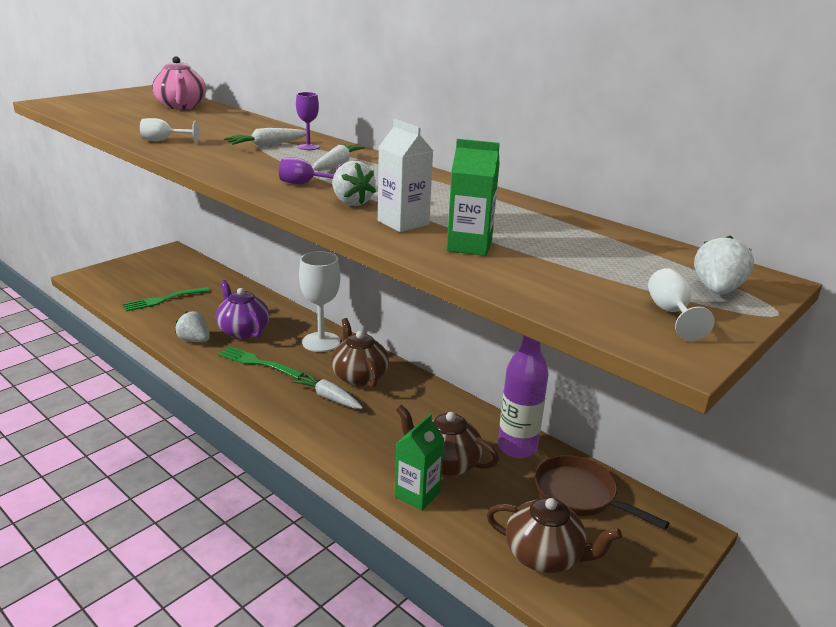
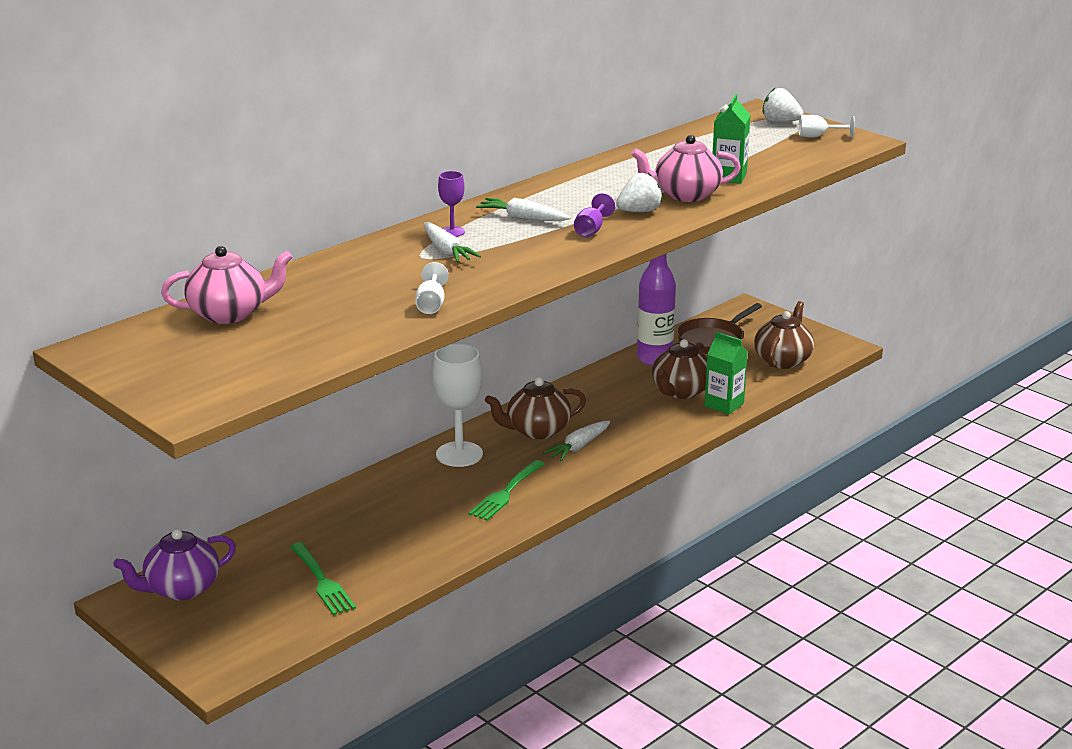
camera: 85 degrees left, 0 degrees up
(194, 340) = (448, 541): white strawberry -> none
(243, 331) = (426, 508): purple teapot -> purple teapot (181, 589)
(403, 223) = (685, 195): white carton -> pink teapot

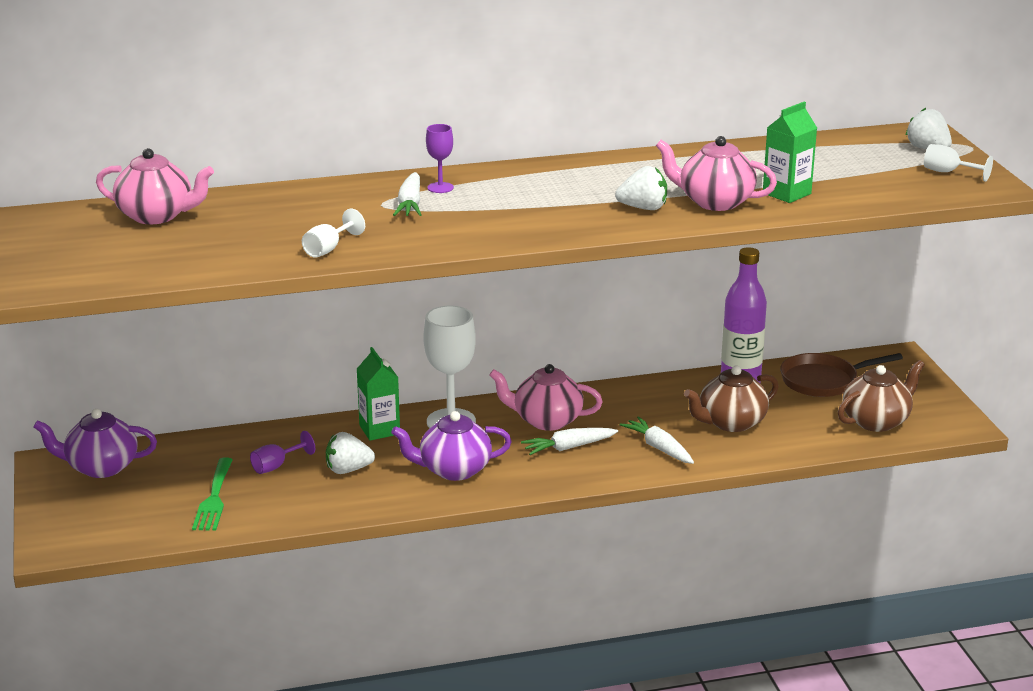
camera: 30 degrees right, 0 degrees up
(416, 520) = (348, 470): none -> white strawberry
(505, 493) = (453, 470): green fork -> purple teapot
(523, 218) = (522, 189): white carrot -> white carrot (659, 448)
(537, 430) = (546, 420): brown teapot -> pink teapot
(591, 230) = (571, 215): purple goblet -> purple goblet (276, 466)
(724, 405) = (760, 449): green carton -> green carton (379, 430)

